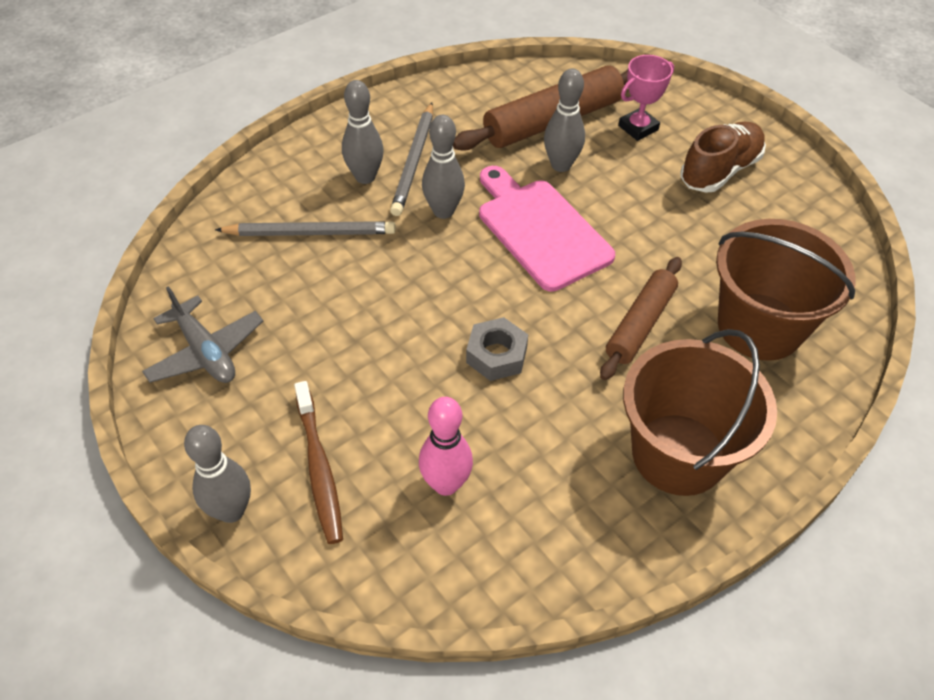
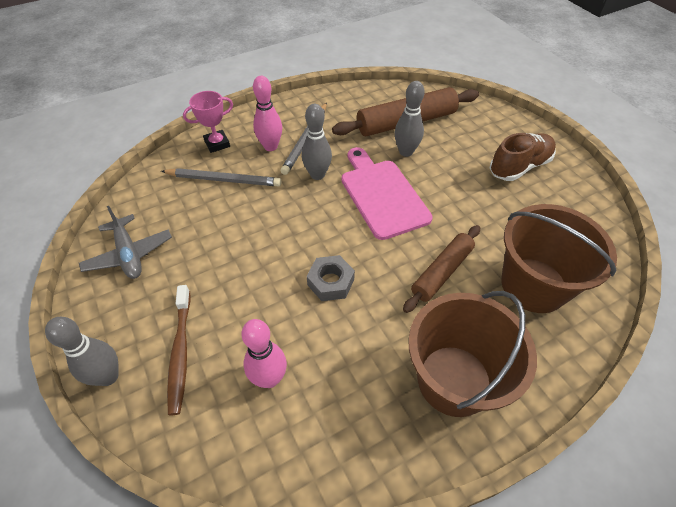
camera: 10 degrees right, 0 degrees up
(365, 177) = (270, 146): grey bowling pin -> pink bowling pin
(638, 128) = (465, 132): pink trophy -> pink trophy (217, 144)

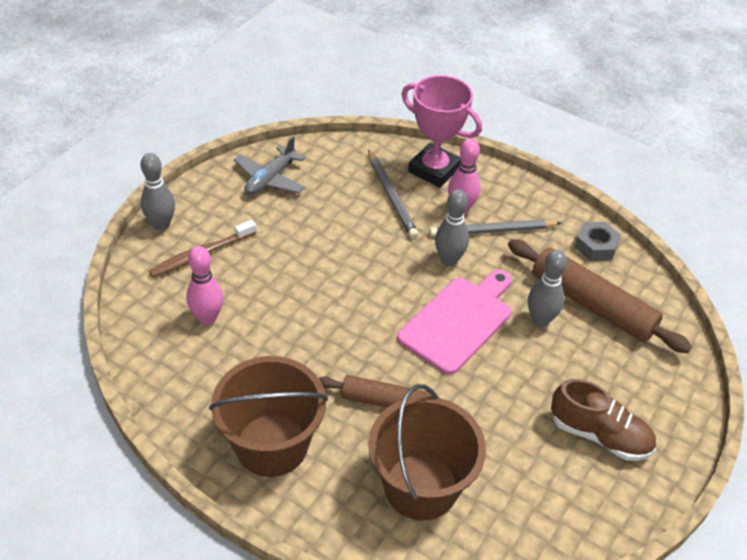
camera: 60 degrees right, 5 degrees down
(217, 144) = (434, 170): pink trophy -> pink trophy, size x1.68
(331, 282) = (323, 321): grey nut -> grey nut (596, 246)

